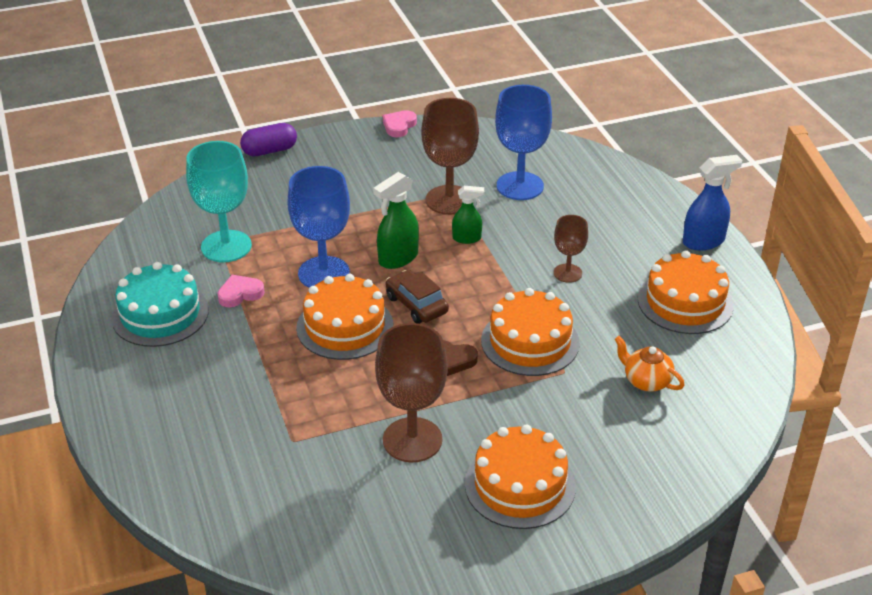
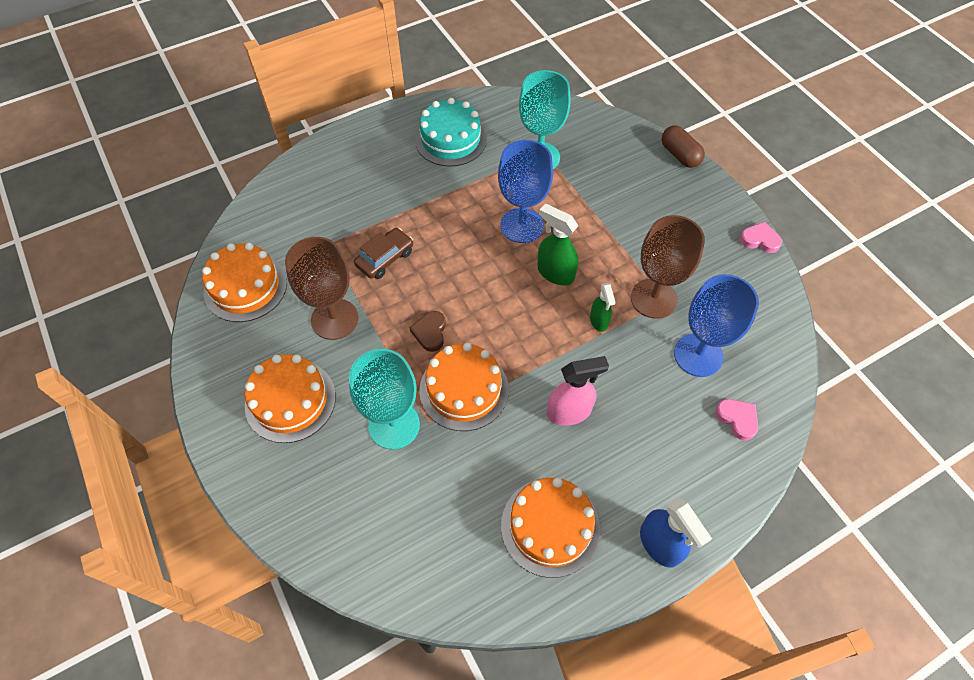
camera: 80 degrees right, 20 degrees up
(240, 294) = (484, 179): pink heart -> pink heart (737, 419)
(269, 151) = (679, 155): purple capsule -> brown capsule
(345, 326) = (458, 252): orange cake -> orange cake (245, 287)
(416, 304) = (496, 296): brown car -> brown car (385, 258)
(565, 399) = (394, 425): none -> turquoise goblet
(567, 273) = (569, 412): brown goblet -> pink spray bottle
(646, 381) = (426, 493): orange teapot -> none

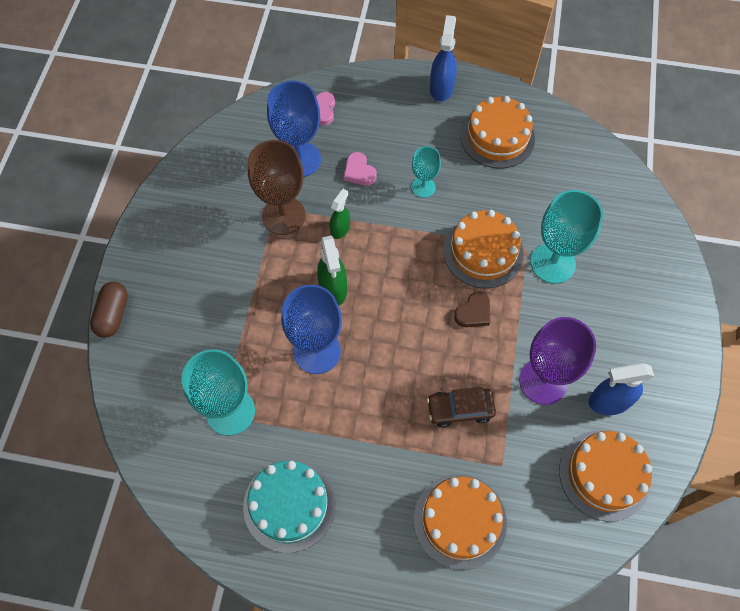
camera: 140 degrees left, 5 degrees up
(271, 339) = (608, 402): none -> blue spray bottle
(290, 400) = (620, 336): orange cake -> orange cake (460, 521)
(334, 319) = (543, 381): brown goblet -> purple goblet
(569, 412) = (423, 187): pink spray bottle -> turquoise goblet
(760, 240) = (154, 199): pink heart -> pink heart (359, 171)

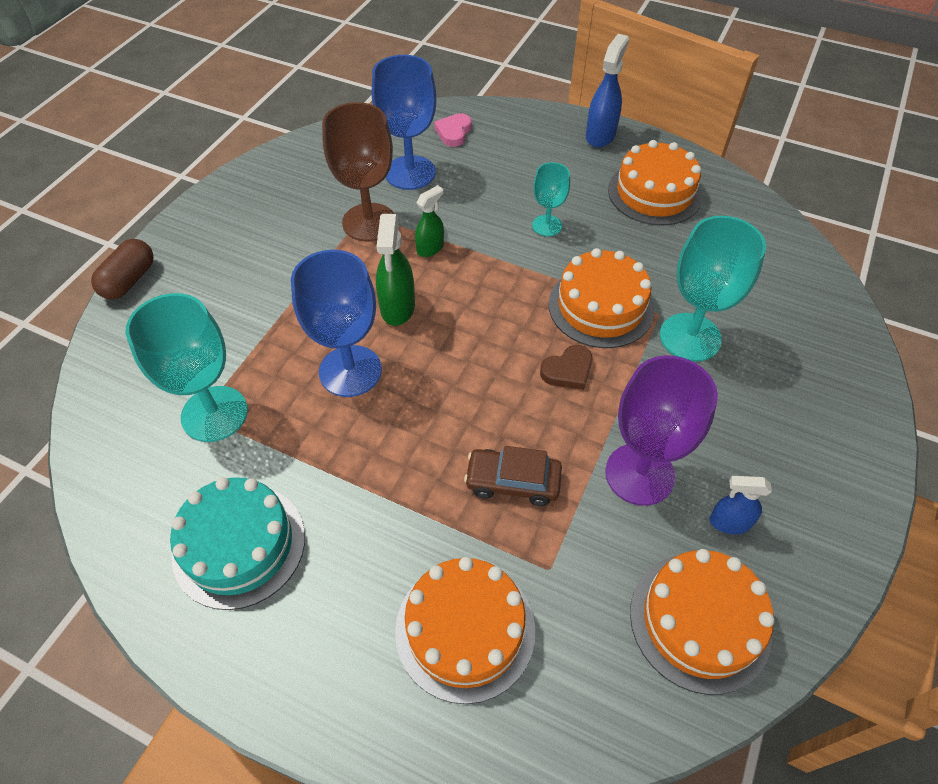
camera: 15 degrees right, 10 degrees down
(359, 171) = (475, 196): pink heart -> none
(608, 402) = (729, 522): blue spray bottle -> blue spray bottle, size x0.64

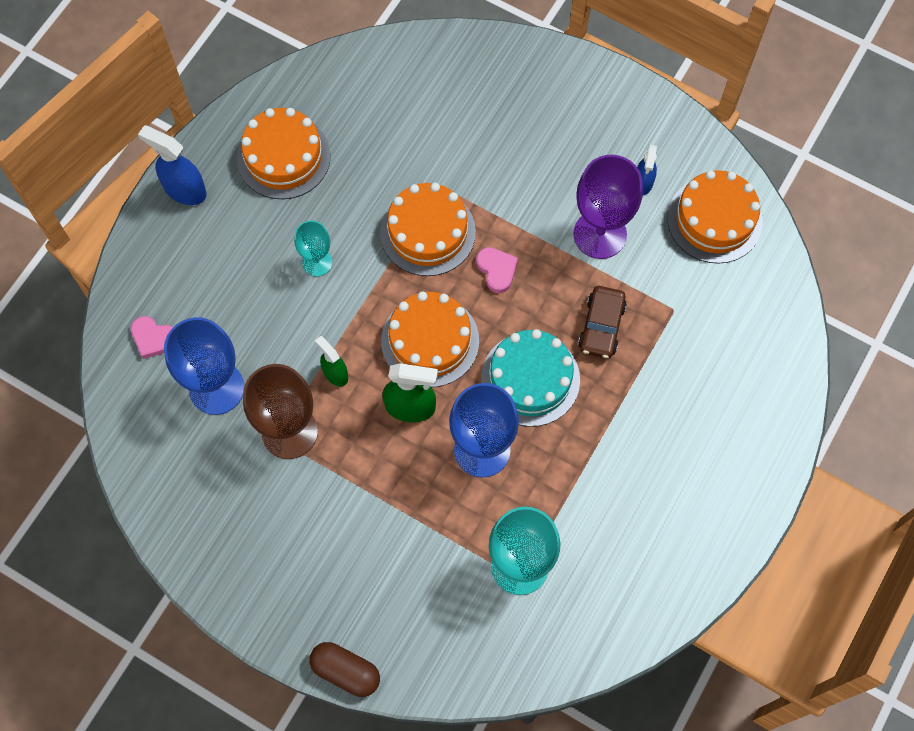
camera: 85 degrees left, 15 degrees up
(239, 545) = (646, 533): turquoise cake -> turquoise cake (530, 379)
(465, 629) = (716, 371): orange cake -> orange cake (430, 341)
(568, 371) = (497, 270): brown heart -> pink heart
(690, 337) = (469, 168): turquoise goblet -> none

